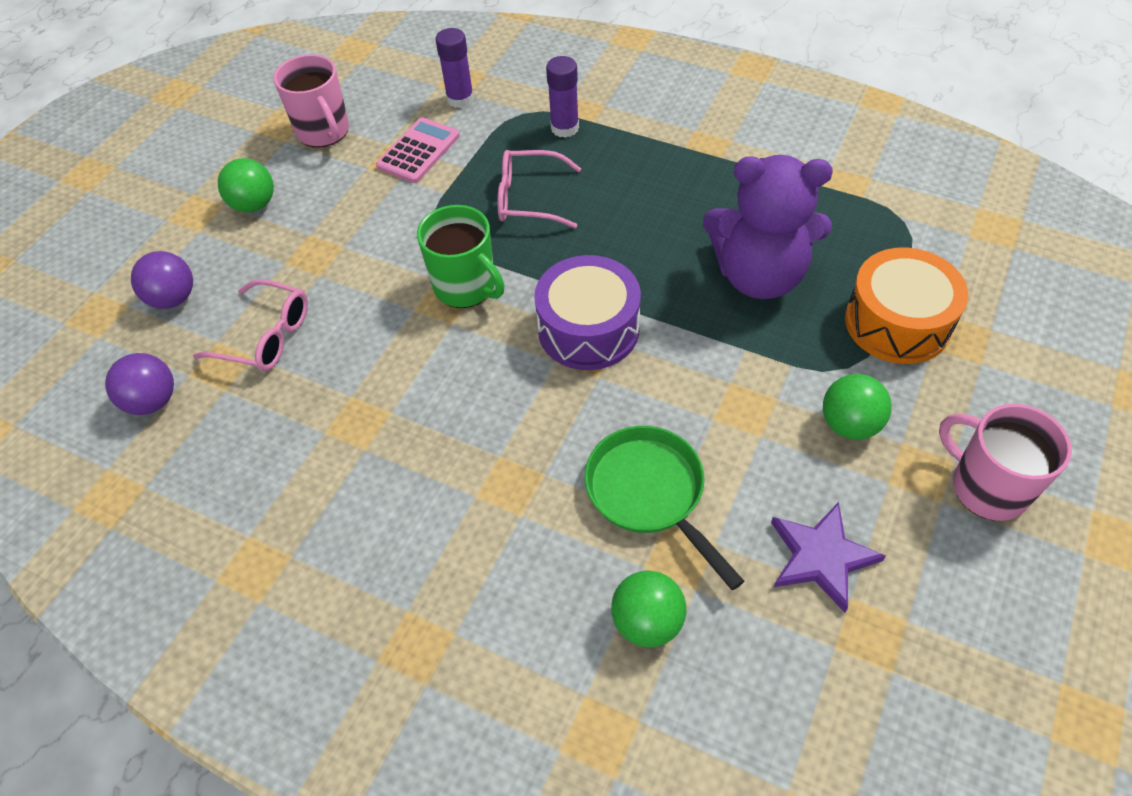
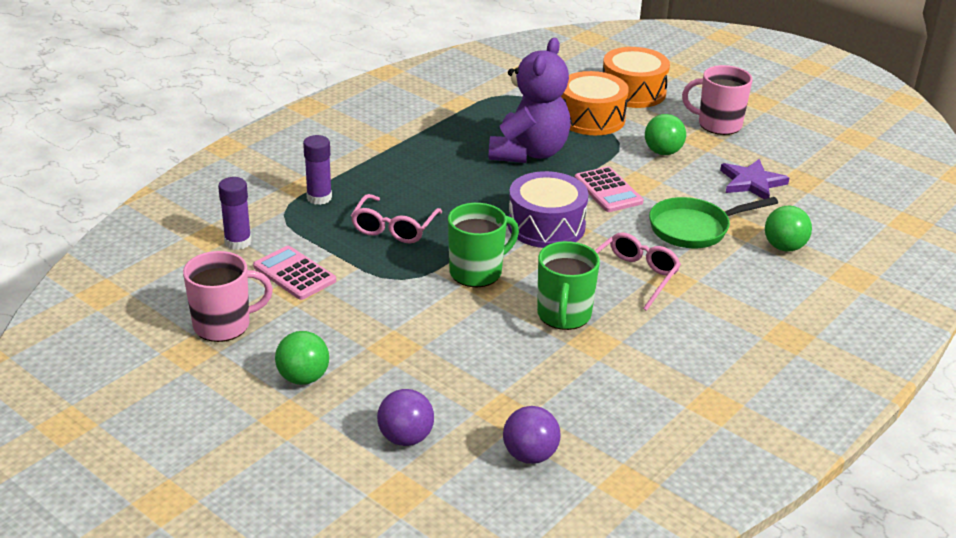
camera: 80 degrees left, 20 degrees down
(266, 336) = (482, 382): pink glasses -> pink glasses (633, 276)
(402, 383) = (564, 315): none -> green mug
(705, 377) = (608, 190): none -> pink calculator
(986, 487) = (718, 124): pink mug -> pink mug turned 45 degrees clockwise
(1017, 358) = (633, 92): none -> orange drum

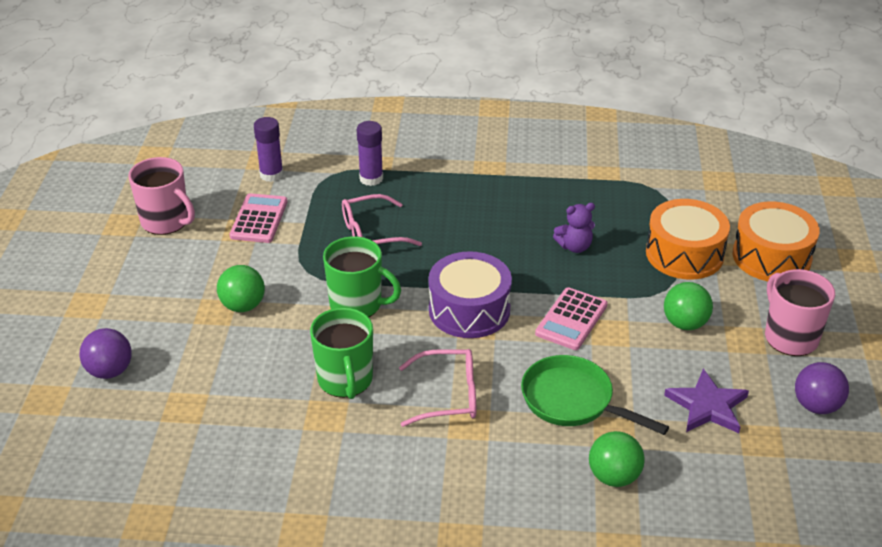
camera: 55 degrees right, 5 degrees up
(303, 378) = (138, 287): green ball -> green ball (243, 306)
(529, 153) = (574, 246): purple teddy bear -> purple teddy bear, size x0.45
(530, 455) = (141, 446): purple ball -> purple ball (816, 406)
(564, 315) = (345, 380): green mug -> green mug turned 75 degrees counterclockwise

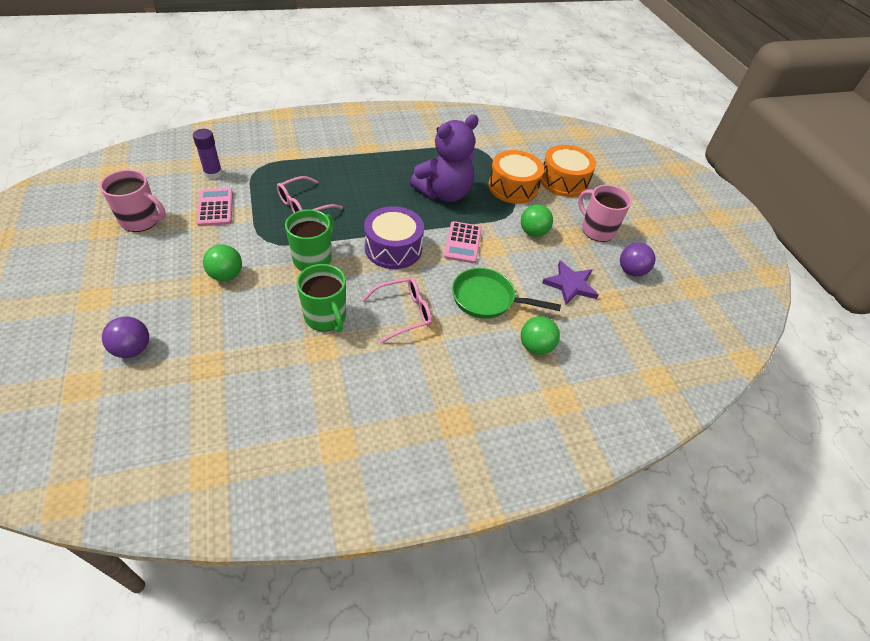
camera: 25 degrees left, 10 degrees up
(357, 305) = (313, 259): green mug -> green mug turned 60 degrees counterclockwise
(371, 178) = (288, 166): purple glue stick -> none
(574, 246) = (444, 193): purple teddy bear -> purple teddy bear, size x2.23

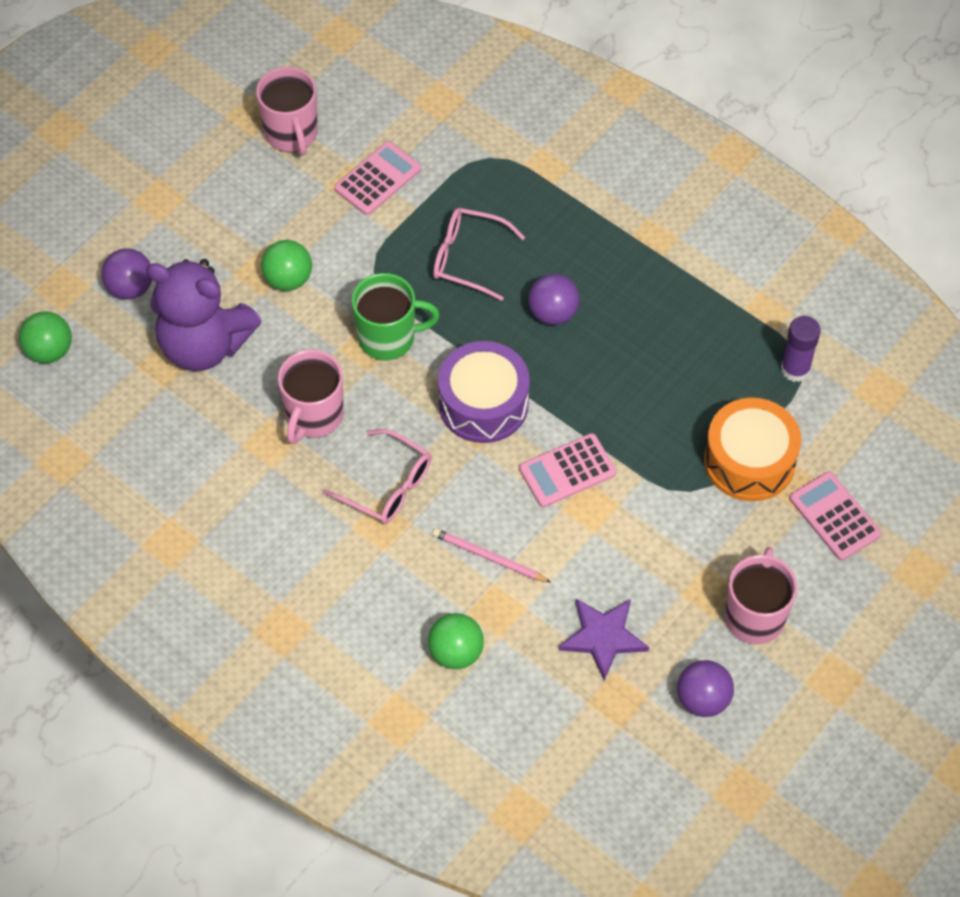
camera: 60 degrees right, 10 degrees up
(213, 173) = (432, 125): purple glue stick -> purple glue stick (795, 369)
(326, 317) = (313, 416): green mug -> pink mug
(369, 197) = (553, 313): none -> purple ball
(444, 193) = (649, 388): purple teddy bear -> purple teddy bear (204, 345)
(487, 299) = (489, 557): green pan -> pink pencil
(533, 232) = (669, 540): green ball -> green ball (49, 351)
(563, 181) = (834, 516): orange drum -> pink calculator

